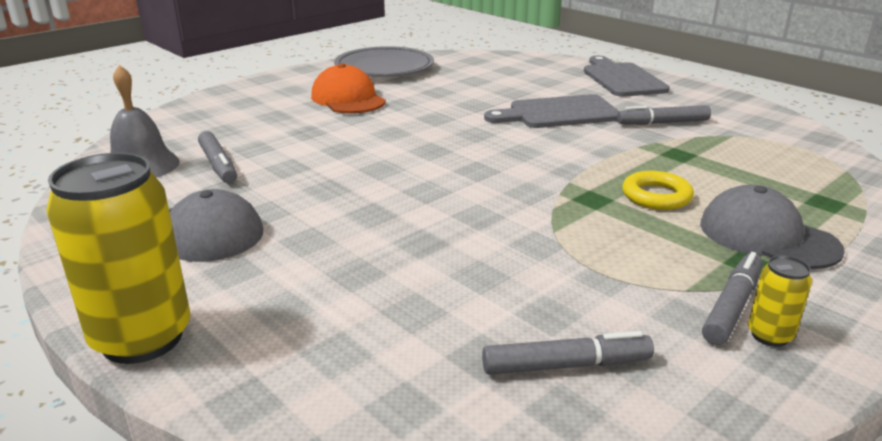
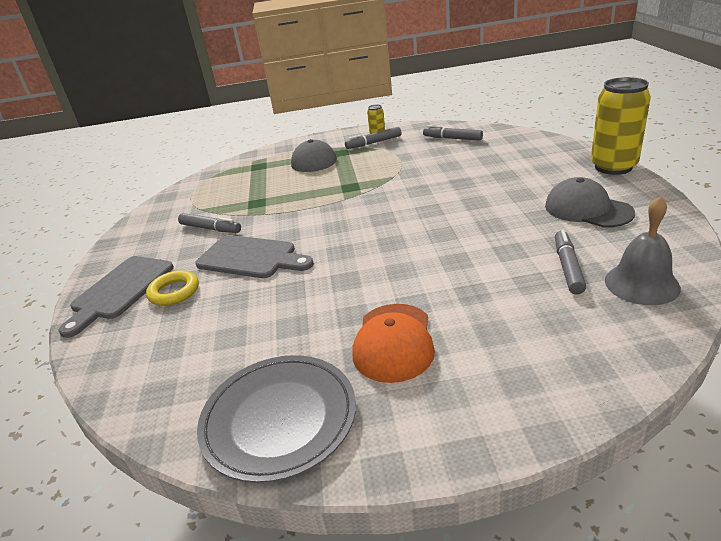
camera: 140 degrees left, 5 degrees up
(656, 196) = (318, 182): yellow ring -> yellow ring (174, 292)

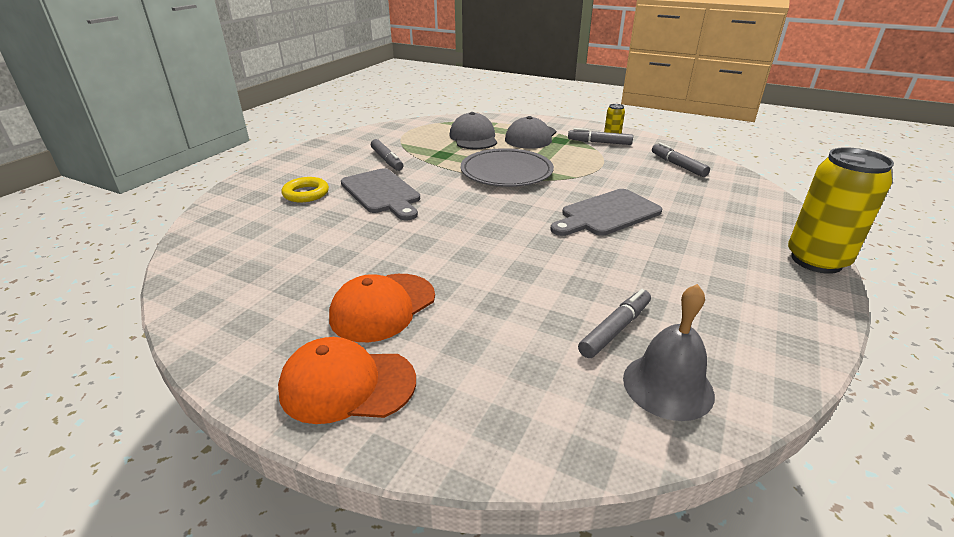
camera: 30 degrees right, 0 degrees up
(120, 290) = (280, 177): grey cutting board -> grey cutting board (607, 214)
(279, 419) = (240, 314): grey plate -> grey plate (506, 172)
(454, 410) = (347, 385): none -> orange cap
(587, 209) = (719, 287): grey cap -> grey cap (473, 138)

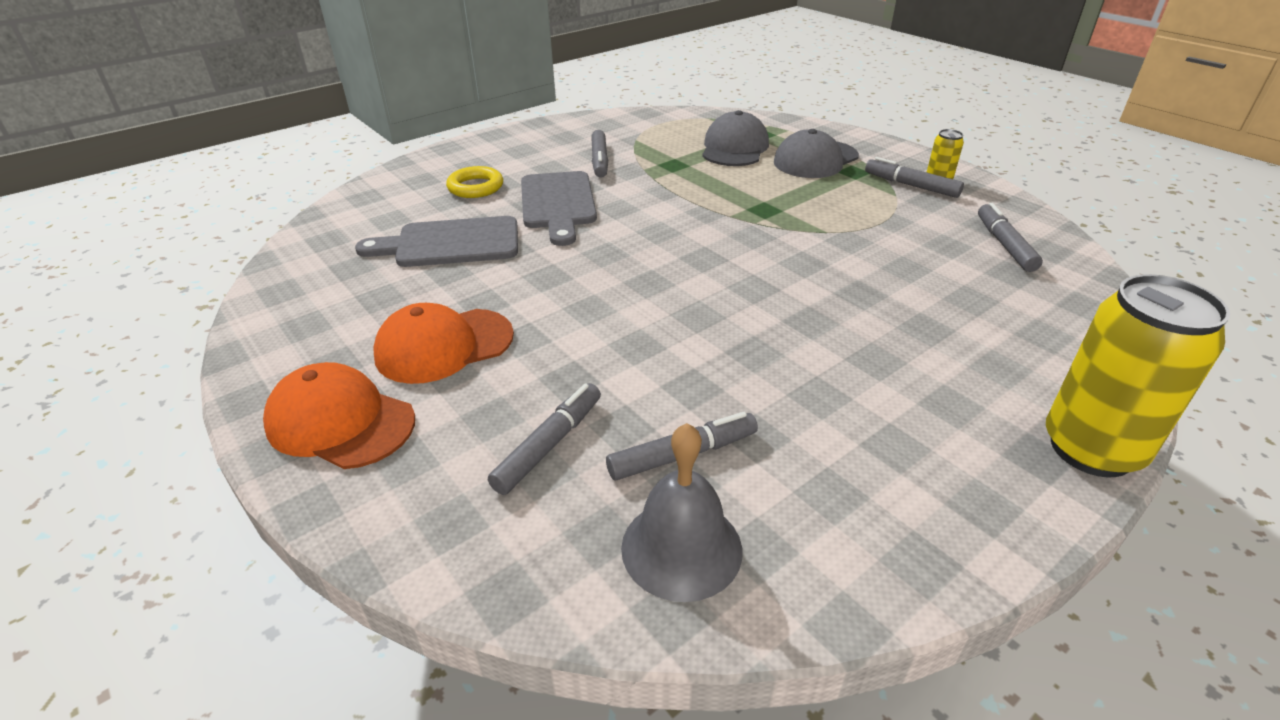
camera: 25 degrees right, 5 degrees up
(506, 172) = (735, 205): grey plate -> none
(524, 350) = (549, 445): none -> grey marker
(607, 214) = (820, 295): grey cutting board -> grey cutting board (450, 243)

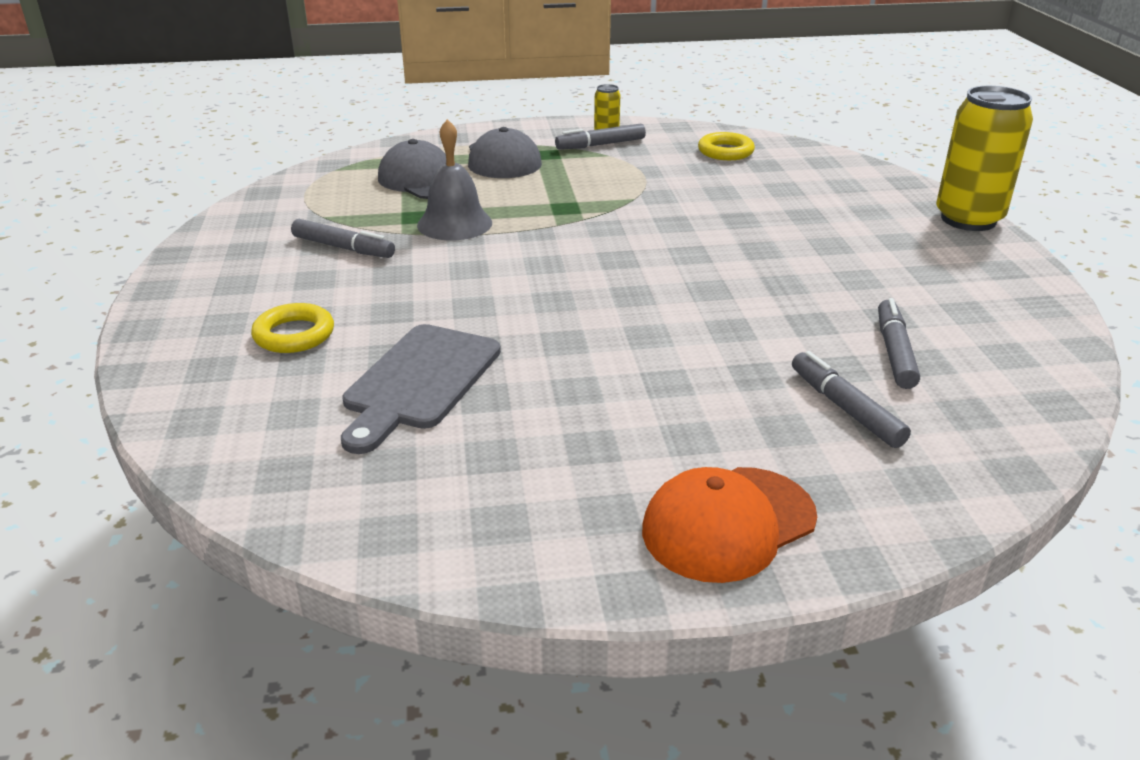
camera: 60 degrees left, 5 degrees down
(444, 346) = (639, 430): orange cap -> none
(558, 204) = (413, 296): grey cutting board -> none
(681, 548) = (997, 383): grey bell -> grey bell (454, 224)
(1004, 244) = (725, 151): grey marker -> yellow ring

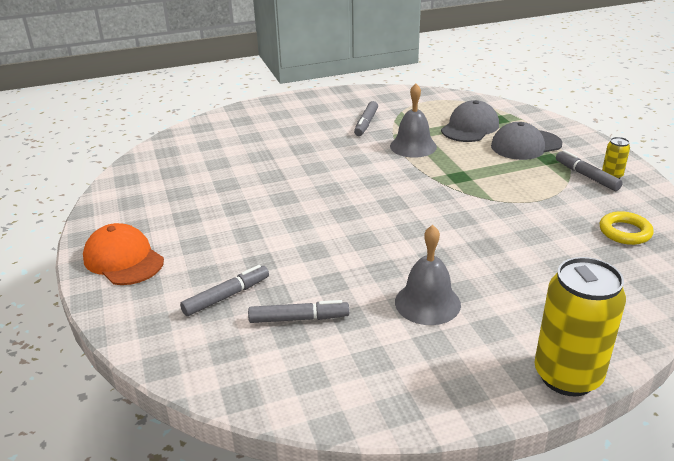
camera: 80 degrees right, 0 degrees up
(294, 335) = (273, 131): yellow ring -> none
(419, 381) = (237, 166): grey cutting board -> none
(855, 266) = (427, 303): none -> grey bell

